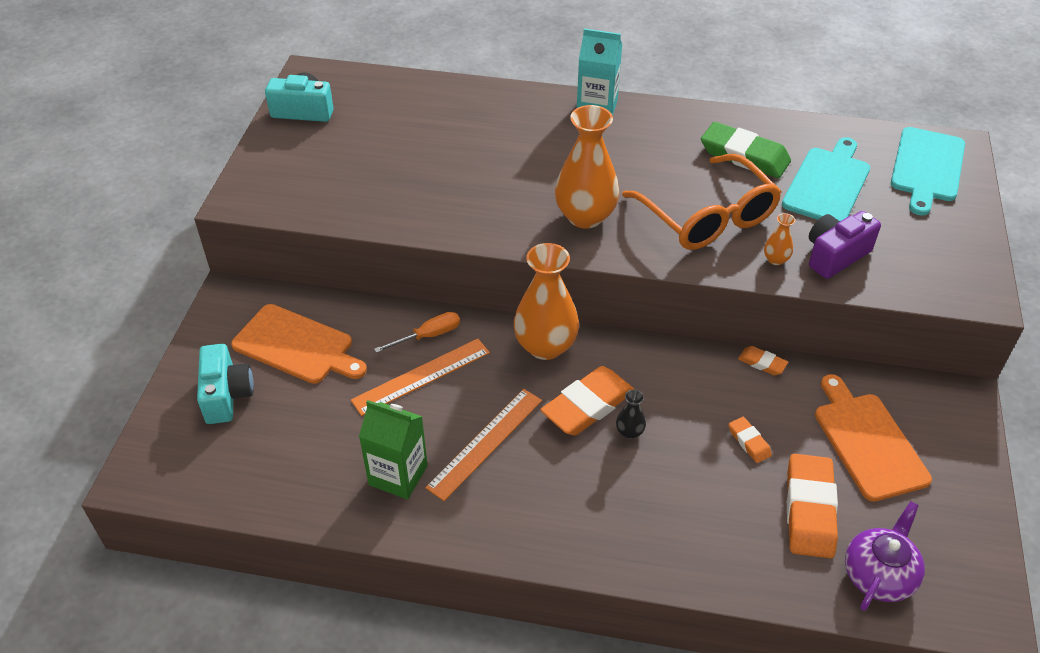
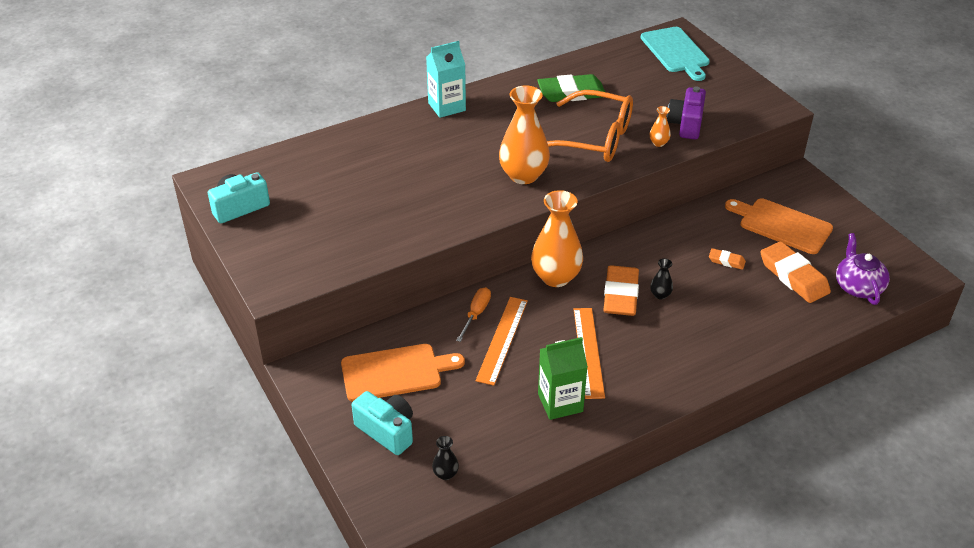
camera: 40 degrees left, 5 degrees down
(223, 470) = (445, 474): none -> black vase
(762, 363) = (685, 215): orange eraser -> none
(827, 183) = (635, 86): turquoise cutting board -> none

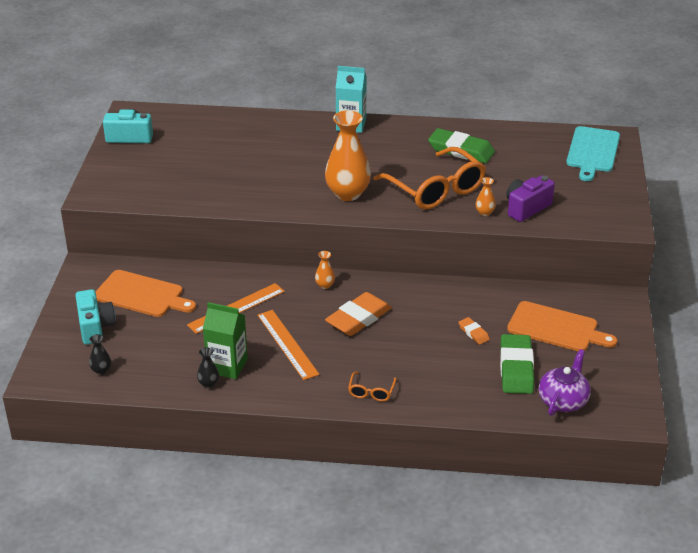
camera: 35 degrees right, 5 degrees down
(476, 314) = (238, 283): orange screwdriver -> none
(556, 277) = (325, 285): orange vase -> orange vase, size x0.43
(588, 352) = (287, 344): orange ruler -> orange ruler turned 60 degrees counterclockwise
(660, 295) = (389, 332): black vase -> black vase (208, 384)
(709, 359) = (371, 392): none -> orange glasses
(781, 225) = (556, 328): orange cutting board -> orange cutting board turned 135 degrees clockwise
(793, 276) = (516, 368): orange eraser -> green eraser

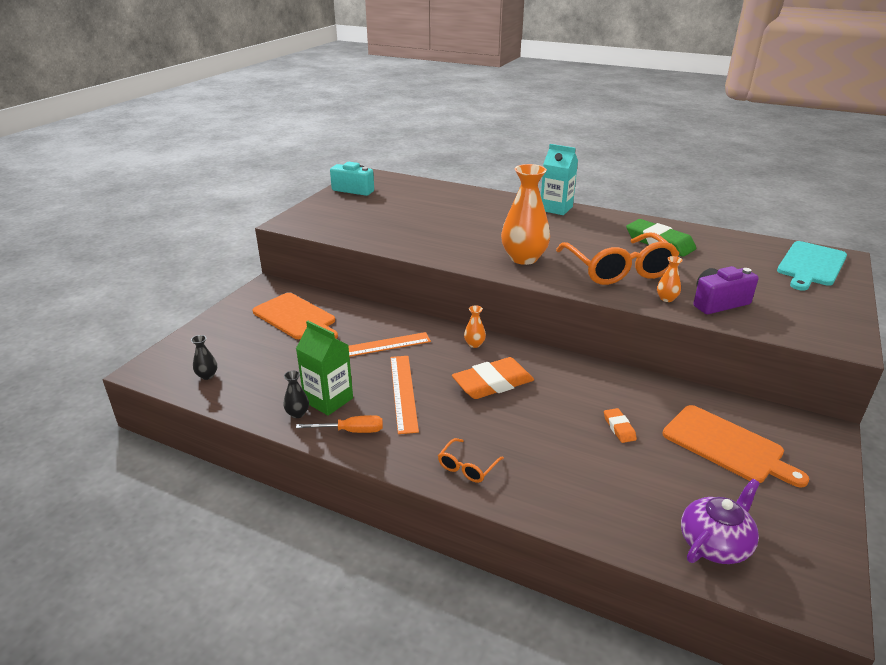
camera: 20 degrees right, 5 degrees down
(95, 327) = (234, 336): turquoise camera -> none
(263, 387) = (351, 431): none -> orange screwdriver
(516, 368) = (660, 483): green eraser -> none

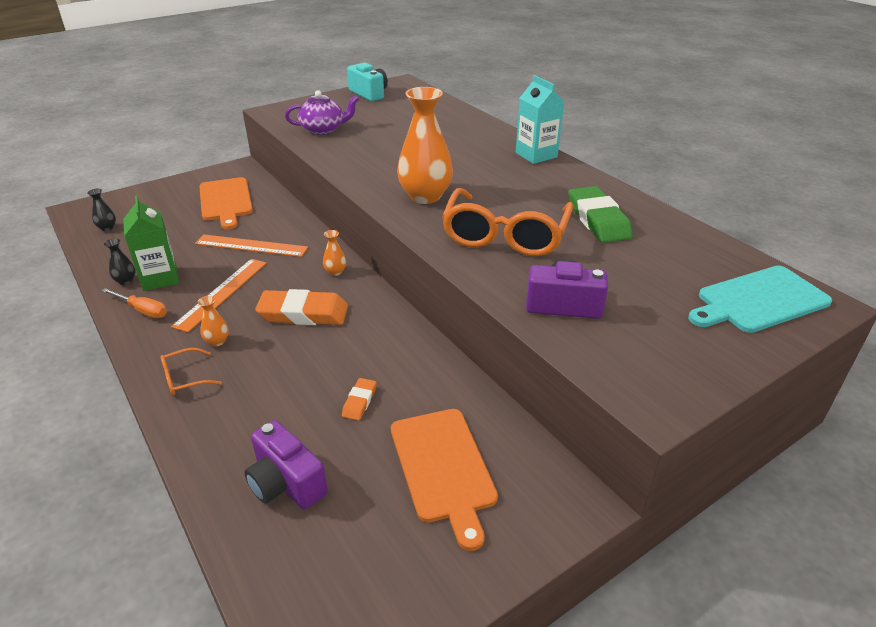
camera: 30 degrees right, 5 degrees up
(646, 502) = (286, 483): none -> purple camera
(666, 298) = (510, 281): orange vase -> orange vase (217, 341)
(715, 543) = (295, 555): purple teapot -> purple teapot (323, 129)

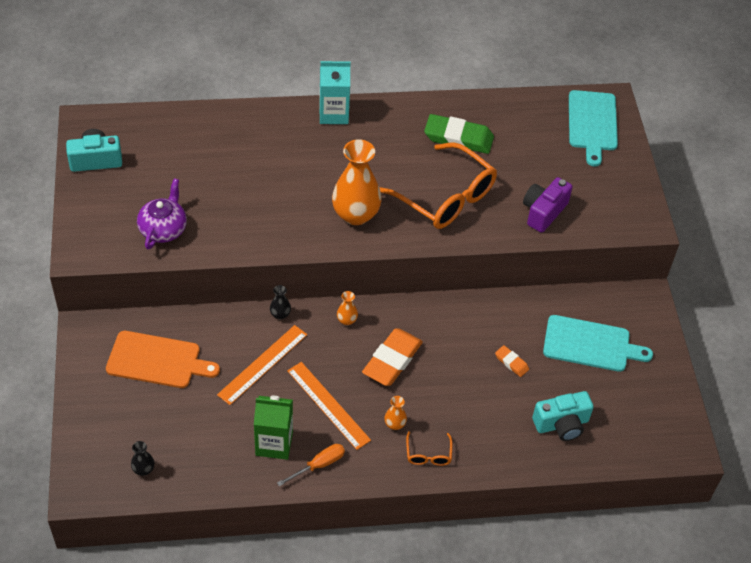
camera: 65 degrees left, 15 degrees up
(125, 281) = (261, 469): black vase -> black vase (280, 314)
(286, 483) = (561, 424): purple camera -> turquoise camera
(443, 468) = (590, 344): orange cutting board -> turquoise cutting board

